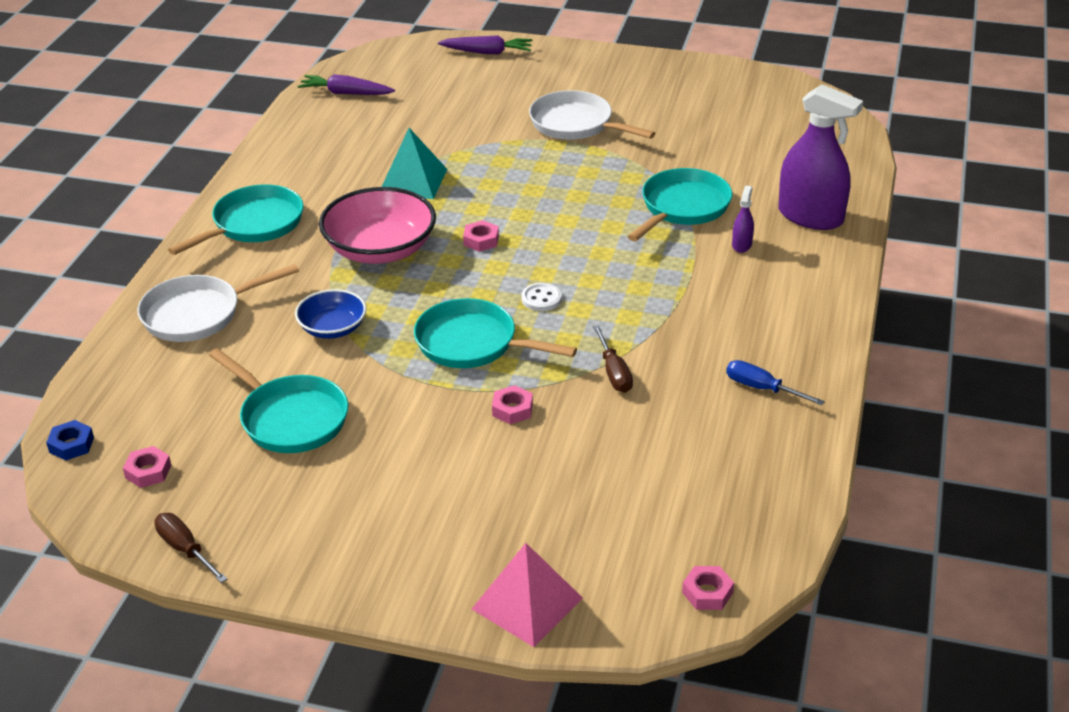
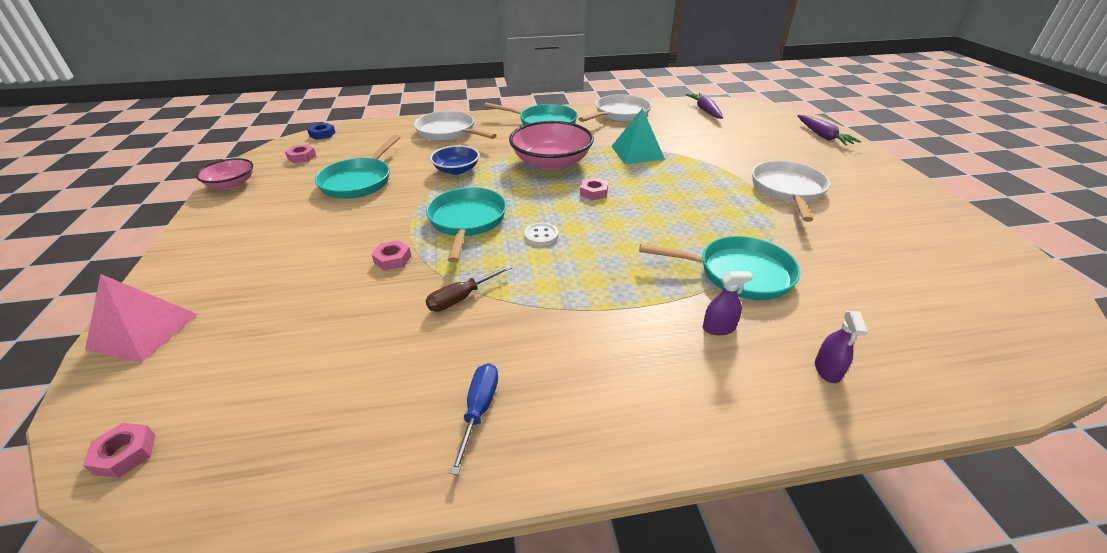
camera: 65 degrees right, 0 degrees up
(185, 549) = (231, 184): brown screwdriver -> pink bowl
(289, 157) = (619, 114): none -> white pan
(810, 216) = (827, 370): purple spray bottle -> purple spray bottle, size x0.43

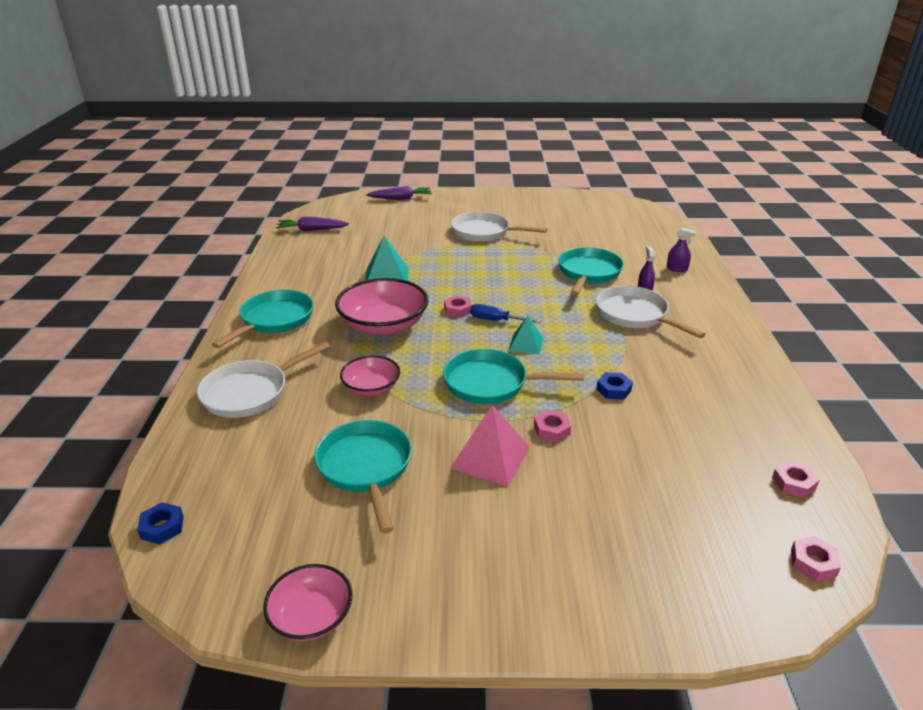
camera: 80 degrees left, 5 degrees down
(143, 331) = (668, 606): pink pyramid -> pink pyramid (490, 457)
(302, 157) = (248, 541): pink nut -> pink nut (793, 483)
(359, 181) = (366, 467): turquoise pan -> turquoise pan turned 135 degrees counterclockwise
(456, 170) = (371, 387): blue bowl -> pink bowl
(461, 298) = (613, 389): brown screwdriver -> blue nut
(479, 409) = (729, 384): blue screwdriver -> blue screwdriver (495, 320)
(541, 235) = (526, 344): white button -> turquoise pyramid
(619, 114) = (285, 272): white pan -> white pan (635, 315)

